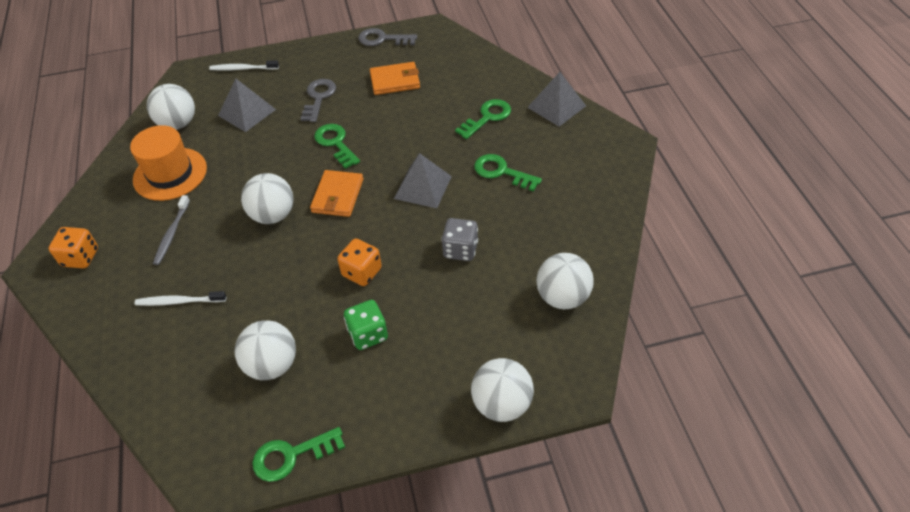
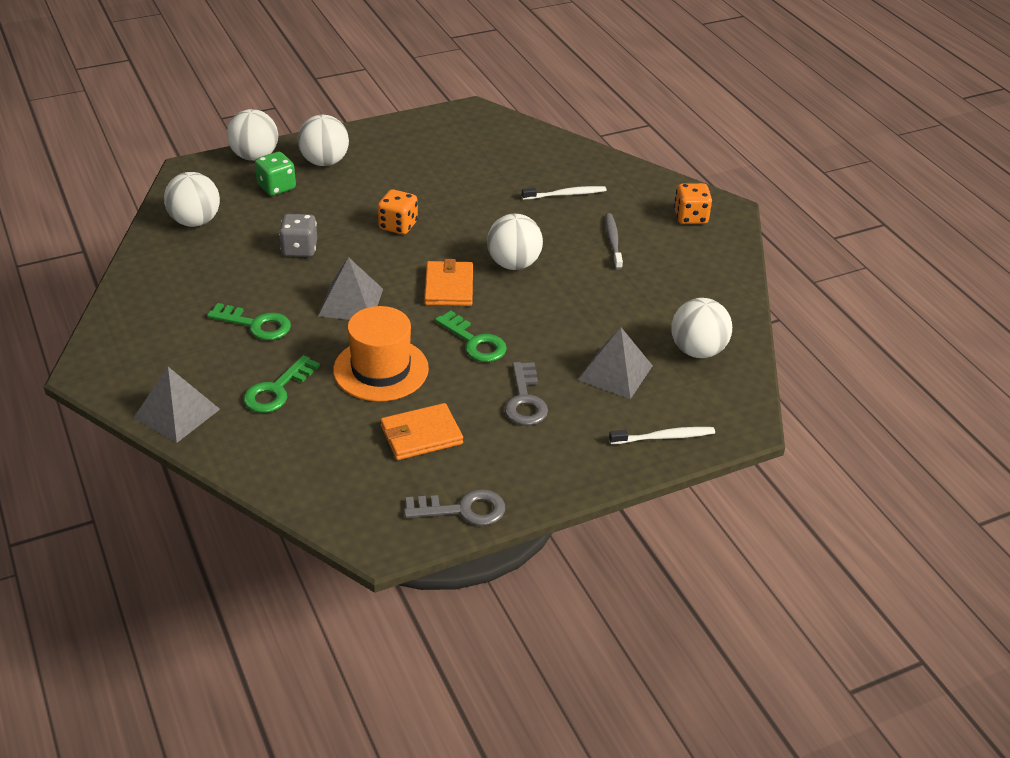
camera: 165 degrees right, 10 degrees down
(170, 174) = (660, 294): orange hat -> orange hat (381, 369)
(272, 365) = (456, 164): white ball -> white ball (324, 162)
(292, 455) = (416, 123): green key -> none
(368, 334) = (378, 186): green dice -> green dice (276, 187)

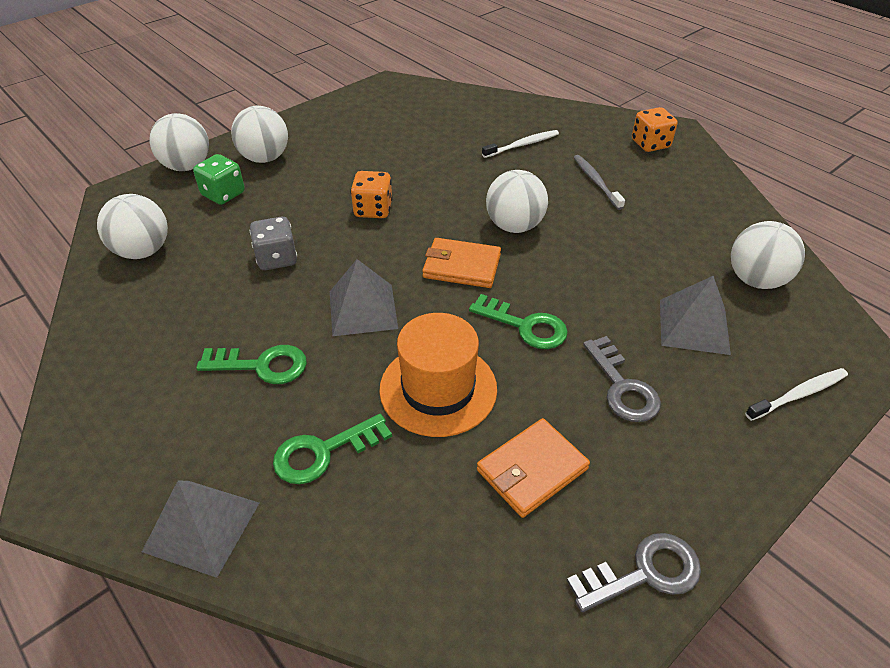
camera: 15 degrees left, 5 degrees up
(277, 390) = (324, 452): green key -> green key turned 45 degrees clockwise
(449, 287) = (461, 266): orange wallet -> orange wallet turned 60 degrees counterclockwise

